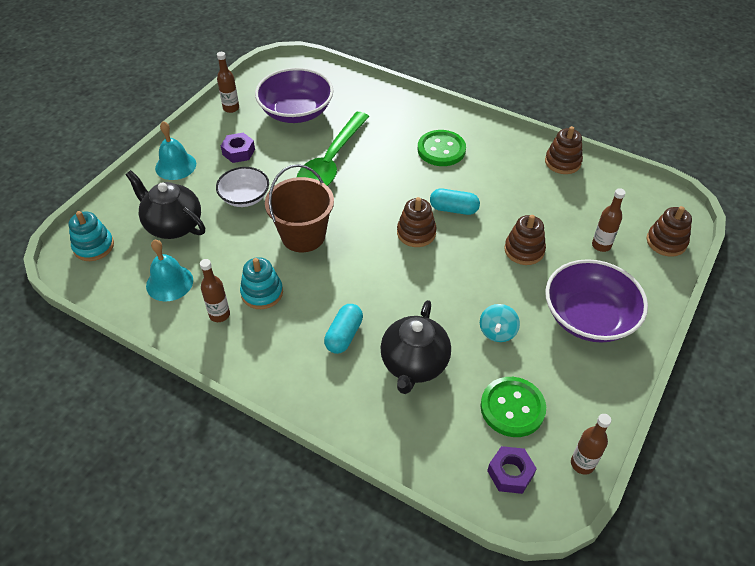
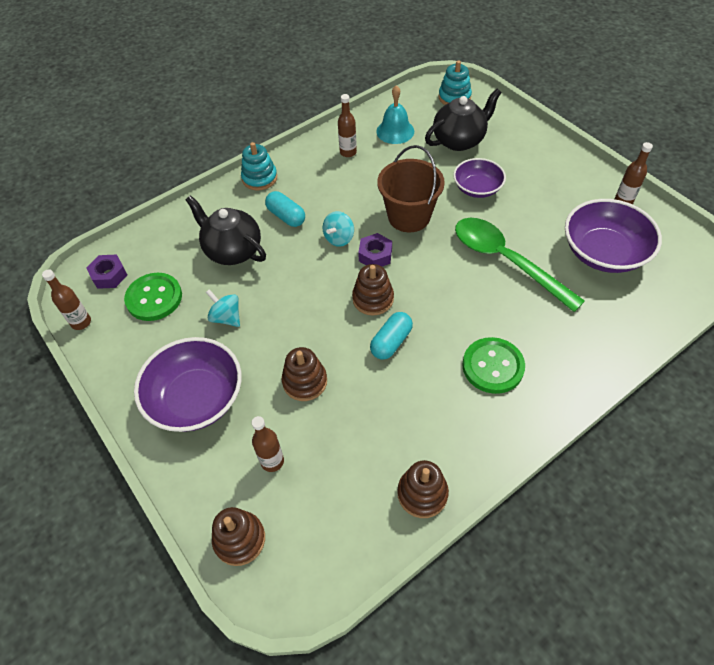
camera: 115 degrees right, 5 degrees up
(175, 166) = (539, 151): turquoise bell -> none
(238, 152) = (546, 195): purple nut -> purple nut (375, 255)
(245, 197) = (477, 188): white bowl -> purple bowl
(262, 293) = (356, 178): turquoise stacking toy -> turquoise stacking toy (259, 178)
(355, 279) = (339, 238): none -> turquoise spinning top

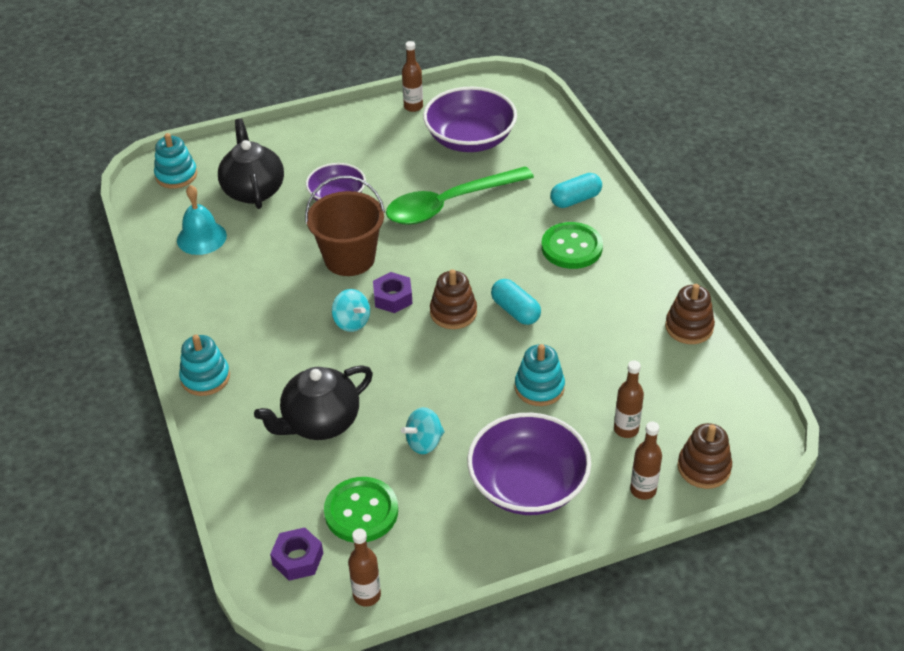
camera: 75 degrees left, 10 degrees down
(286, 216) = (290, 363): turquoise capsule -> turquoise capsule (575, 199)
(305, 381) = (539, 387): brown stacking toy -> turquoise stacking toy
(348, 152) = (212, 286): brown bottle -> brown bottle (643, 490)

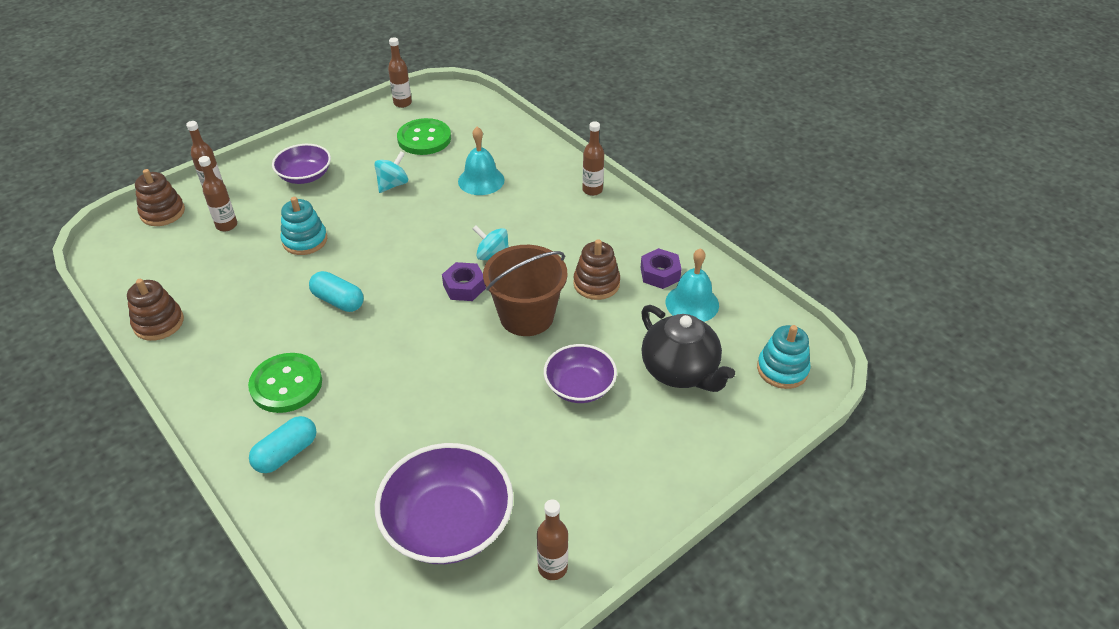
camera: 160 degrees right, 0 degrees up
(205, 377) = (592, 190): turquoise stacking toy -> brown bottle
(298, 559) = (456, 110): purple nut -> purple nut (660, 274)
(320, 422) = (481, 180): black teapot -> turquoise bell
(449, 204) = (443, 409): green spoon -> none
(453, 312) = (400, 286): brown stacking toy -> brown stacking toy (596, 283)
(528, 484) = (305, 176): purple bowl -> purple bowl, size x0.61

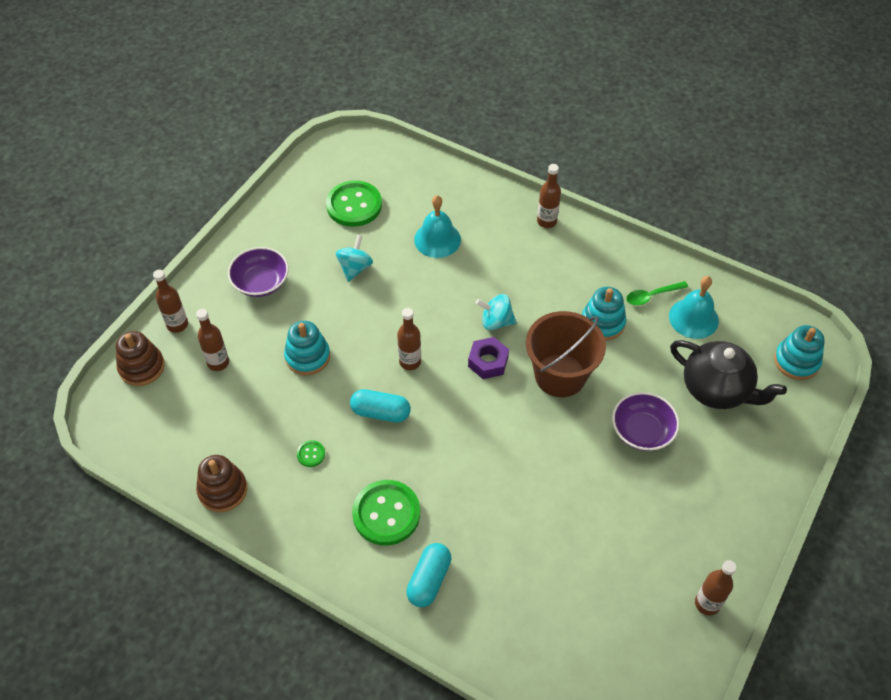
camera: 20 degrees left, 10 degrees up
(253, 316) = (311, 454): none -> green button
(402, 103) = (306, 167): brown bottle -> brown bottle (410, 362)
(448, 523) = (603, 595): purple bowl -> none
(596, 283) = (602, 323): brown stacking toy -> turquoise stacking toy
(660, 274) = (652, 296): purple nut -> green spoon

